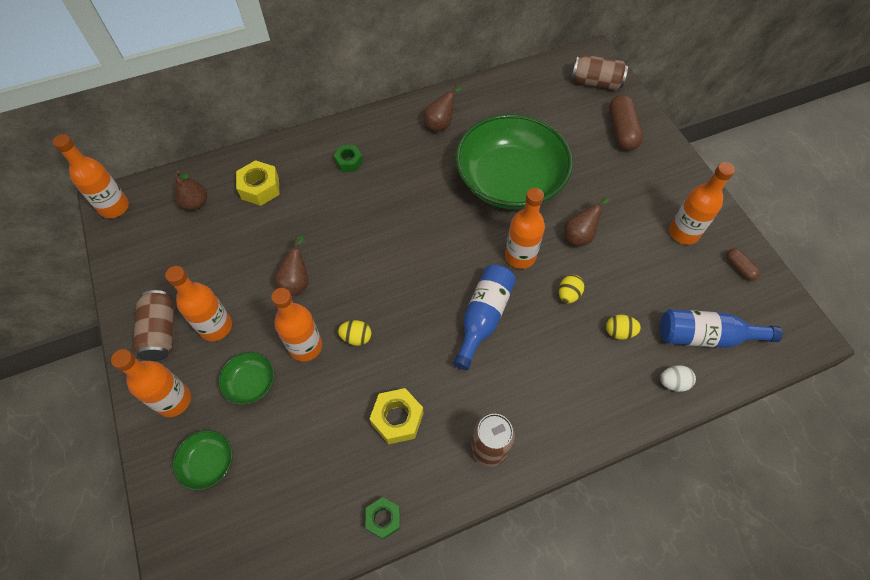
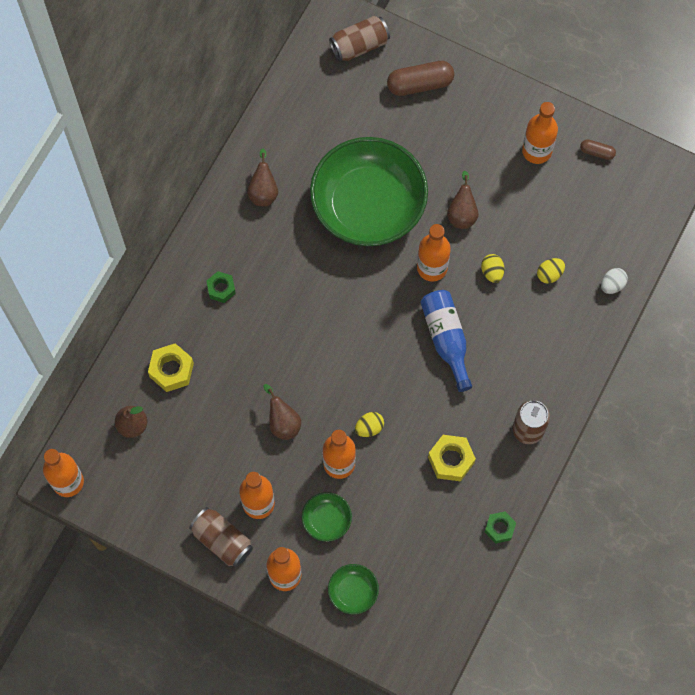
camera: 40 degrees left, 10 degrees up
(622, 131) = (420, 84): brown capsule -> brown capsule turned 60 degrees counterclockwise
(706, 336) = (610, 230): blue bottle -> none

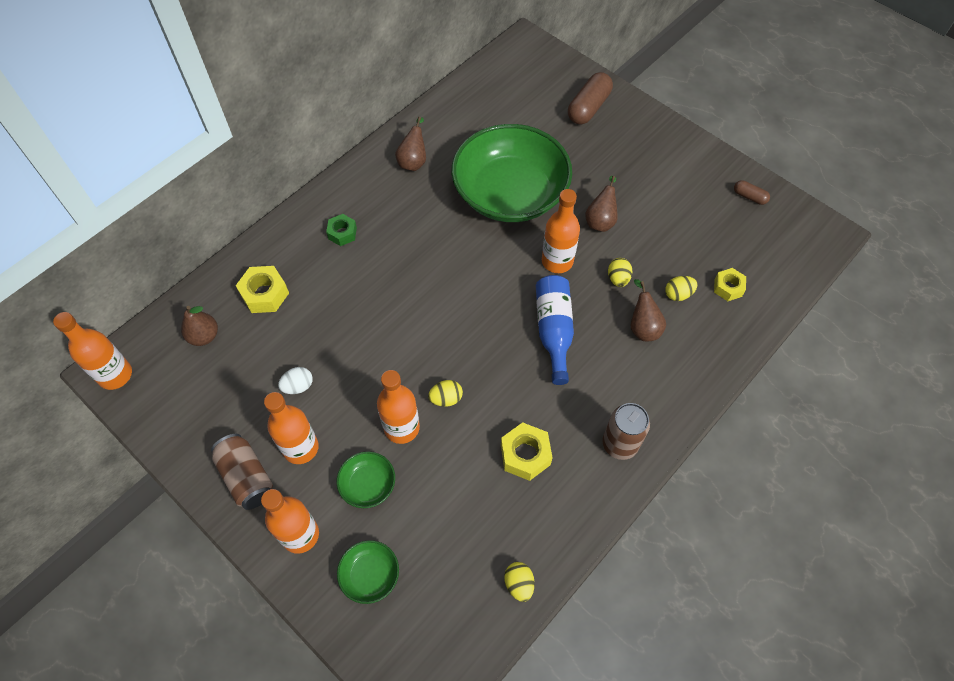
camera: 15 degrees right, 10 degrees down
(283, 422) = (357, 371): brown pear -> brown pear (643, 327)
(359, 45) = (541, 68): brown can -> none
(420, 84) = (588, 107): brown capsule -> brown capsule turned 60 degrees counterclockwise
(473, 567) = (519, 584): none -> yellow egg
(499, 528) = (561, 546): green nut -> none
(536, 151) = (688, 183): orange bottle -> none
(593, 256) = (728, 287): none -> yellow nut
(612, 285) = (743, 319): white egg -> white egg (298, 386)

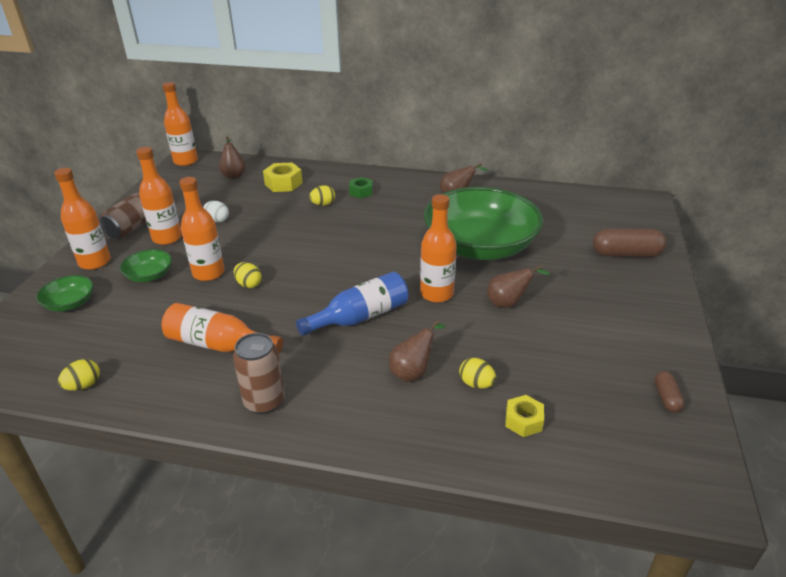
camera: 60 degrees right, 25 degrees down
(525, 455) = (218, 344): yellow nut -> orange bottle
(618, 279) = (454, 336): yellow egg -> yellow egg (323, 204)

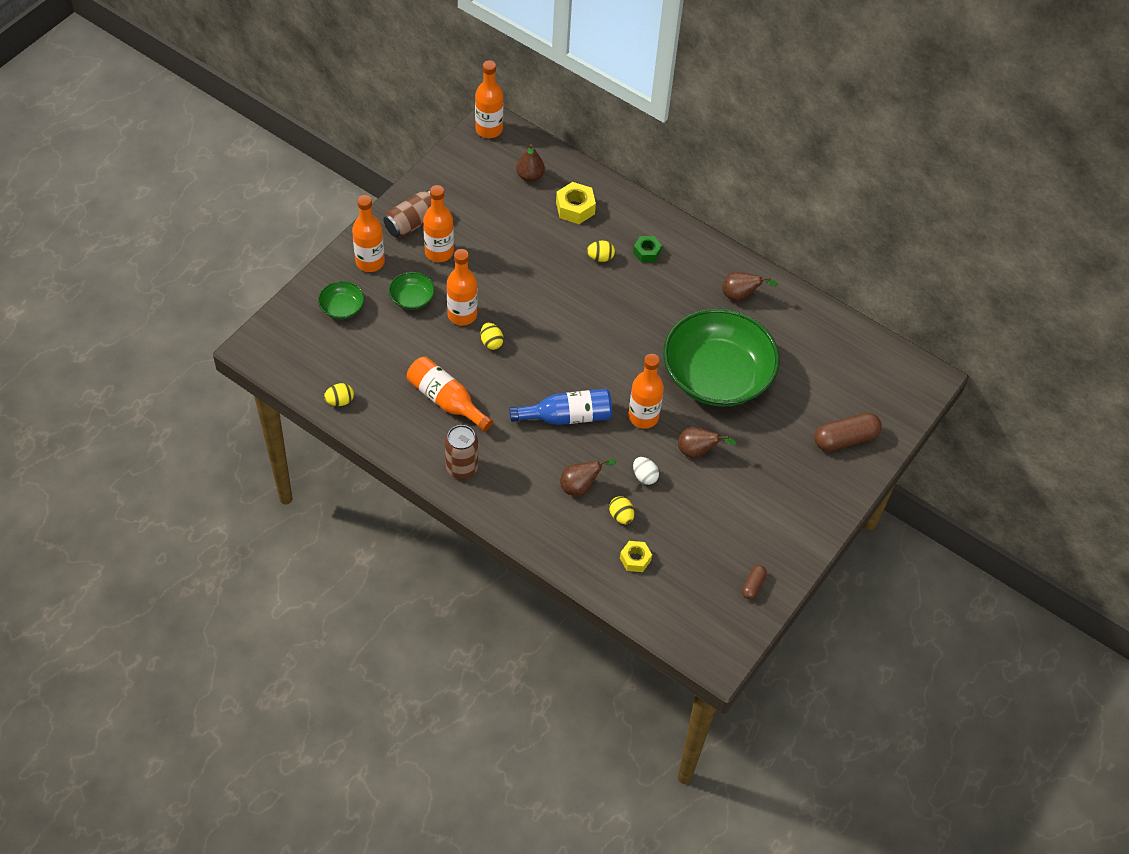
camera: 20 degrees right, 20 degrees up
(217, 220) = (492, 243): white egg -> white egg (644, 476)
(626, 254) = (845, 439): brown capsule -> brown capsule turned 45 degrees counterclockwise

